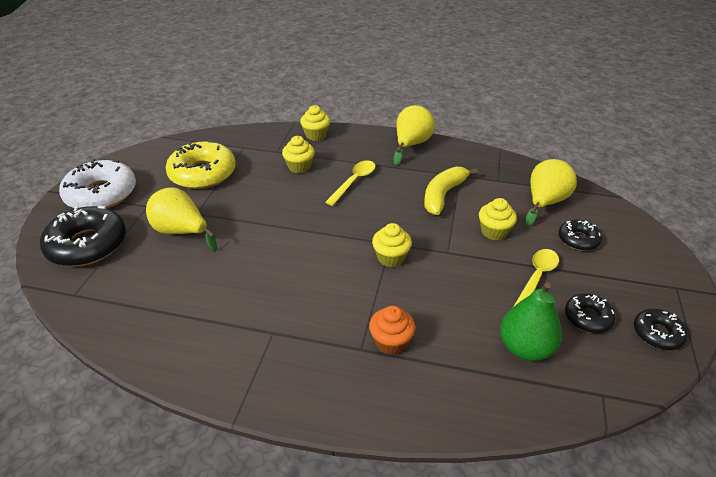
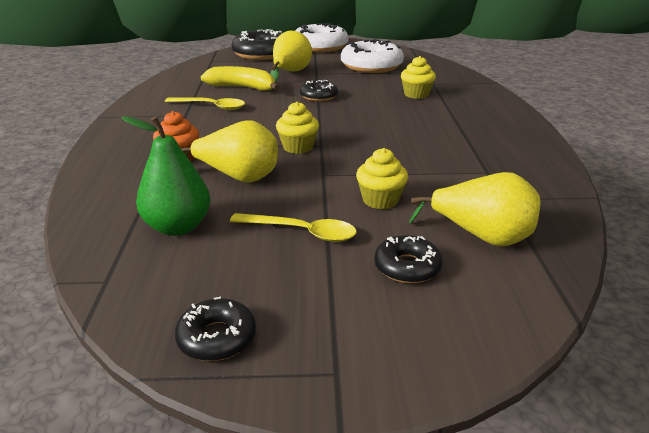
camera: 75 degrees right, 10 degrees down
(203, 173) = (371, 66): yellow donut -> white donut
(316, 135) = (482, 93): yellow cupcake -> none
(354, 182) = (414, 118): yellow spoon -> yellow spoon (211, 106)
(411, 145) = (524, 138): yellow pear -> yellow pear (238, 177)
(443, 195) = (432, 164): yellow banana -> yellow banana (242, 87)
(587, 318) = (237, 272): black donut -> black donut (318, 96)

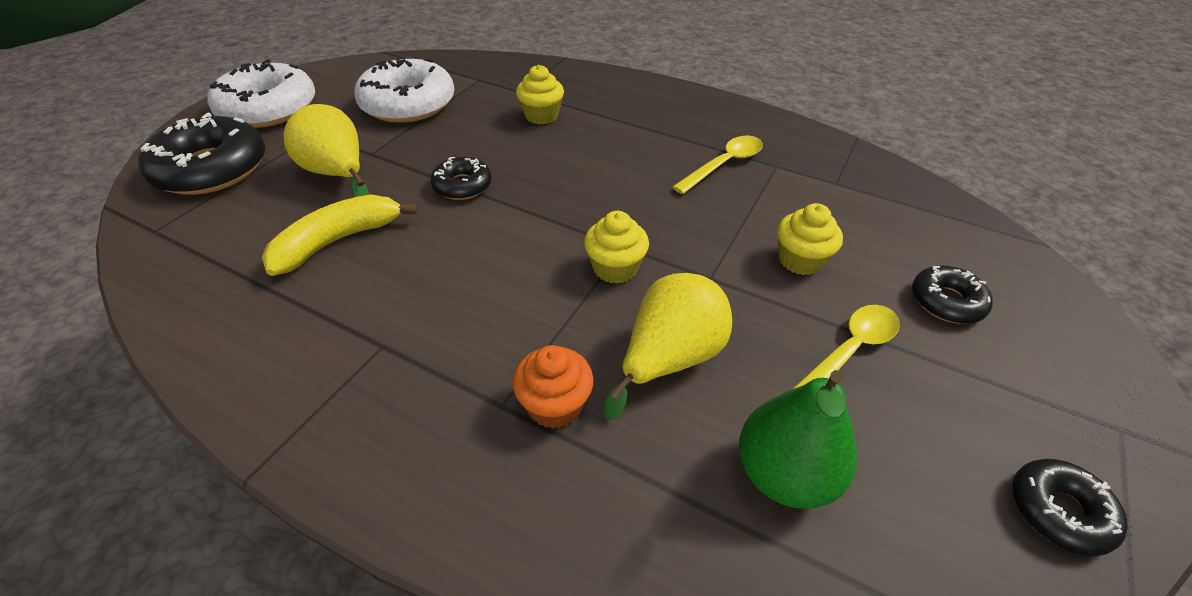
camera: 60 degrees left, 15 degrees up
(211, 106) = (379, 303): yellow spoon -> yellow spoon (724, 164)
(482, 237) = (905, 230): yellow pear -> none

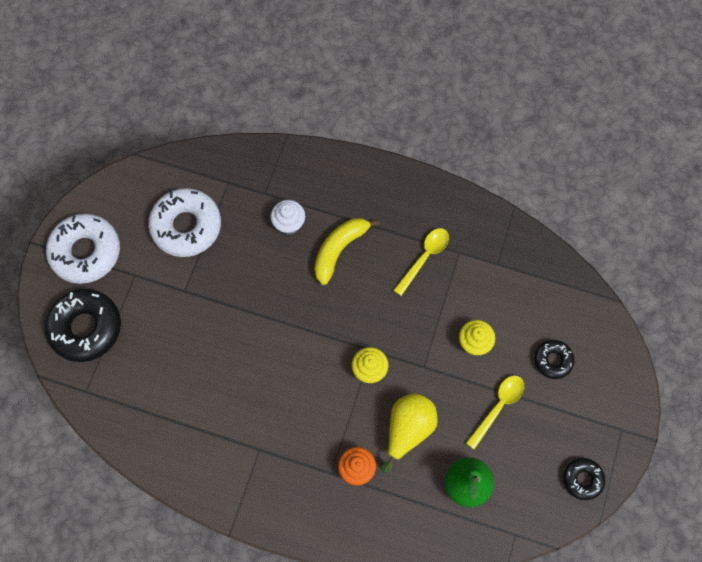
camera: 10 degrees left, 25 degrees up
(338, 174) = (172, 317): yellow pear -> none
(338, 241) = (201, 378): yellow banana -> yellow banana (339, 249)
(462, 185) = (258, 313): black donut -> none
(541, 116) = (289, 223): yellow cupcake -> white cupcake

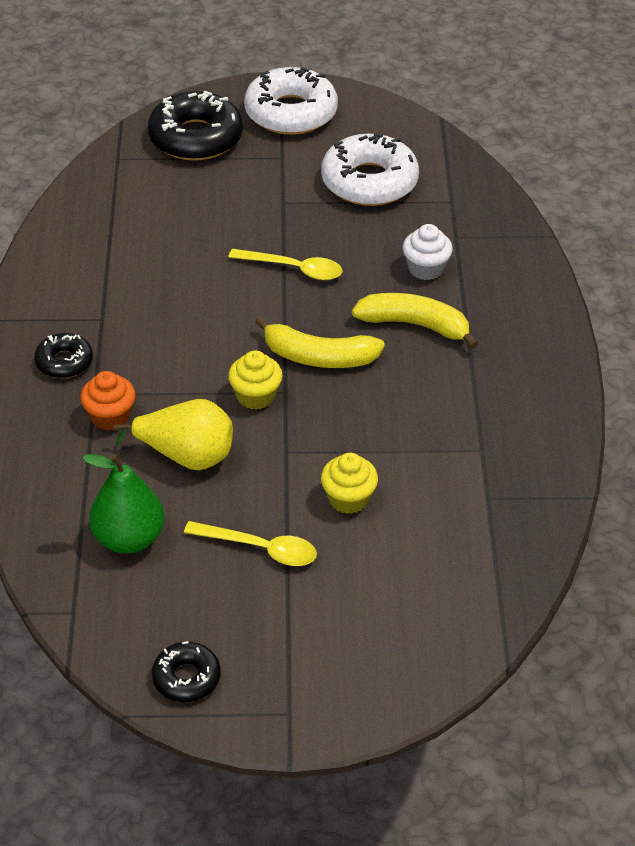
camera: 70 degrees right, 25 degrees down
(347, 318) = (318, 357): none -> yellow banana
(424, 258) = (451, 414): yellow spoon -> yellow spoon (294, 269)
(553, 360) = (363, 599): black donut -> black donut (64, 362)

